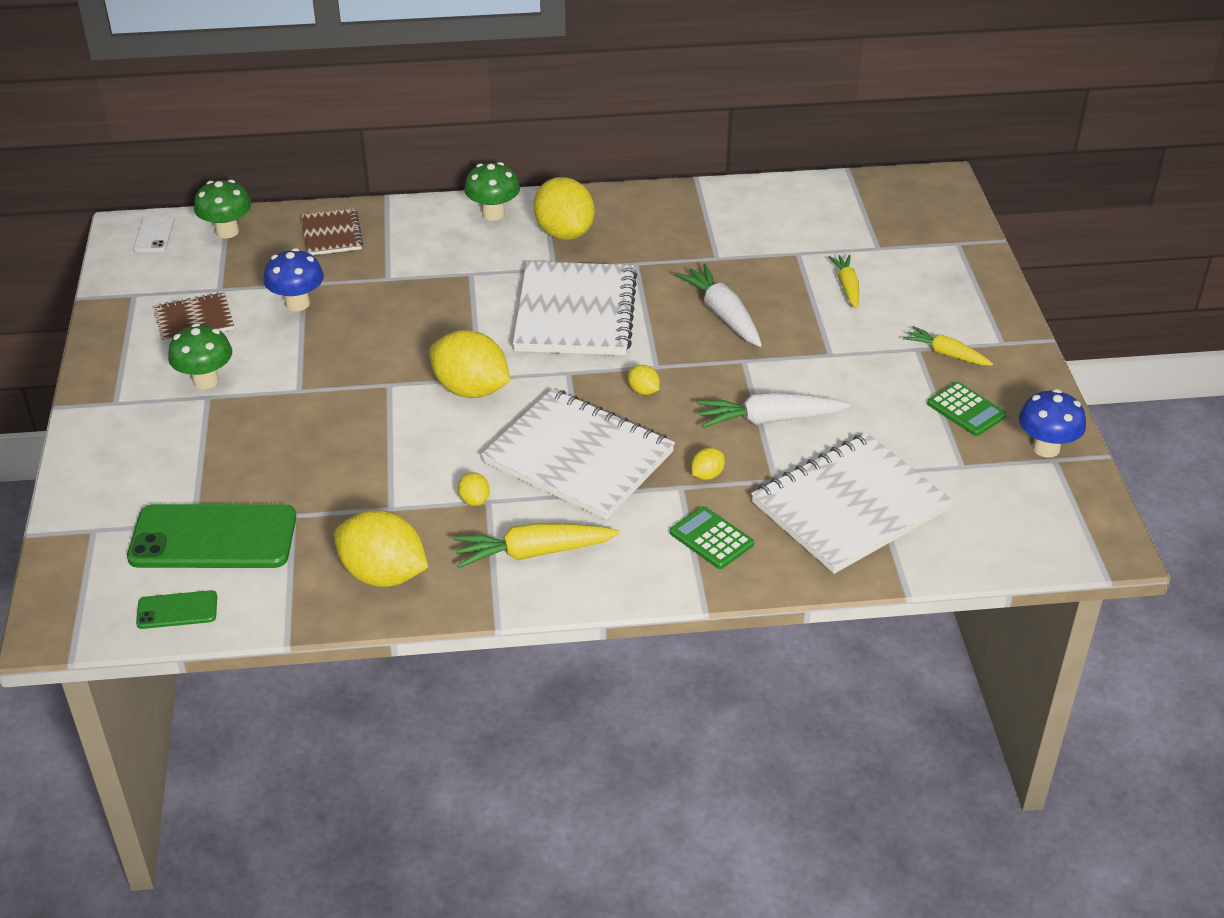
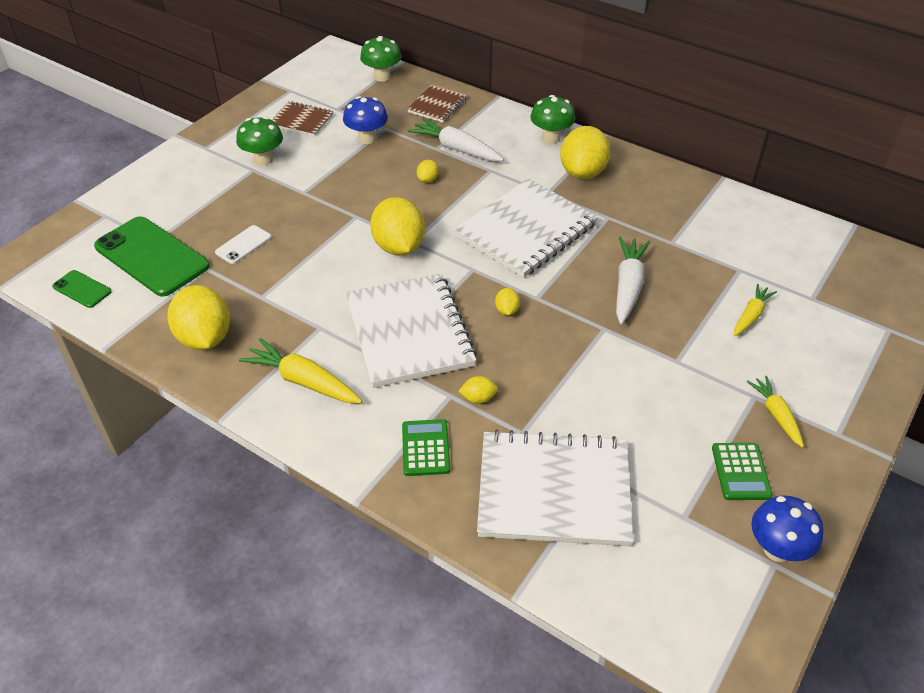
camera: 40 degrees right, 5 degrees up
(154, 234) = (342, 61): white phone -> white phone (243, 245)
(474, 500) = (312, 322): yellow lemon -> yellow lemon (428, 180)
(769, 420) = (571, 384): white carrot -> white carrot (456, 149)

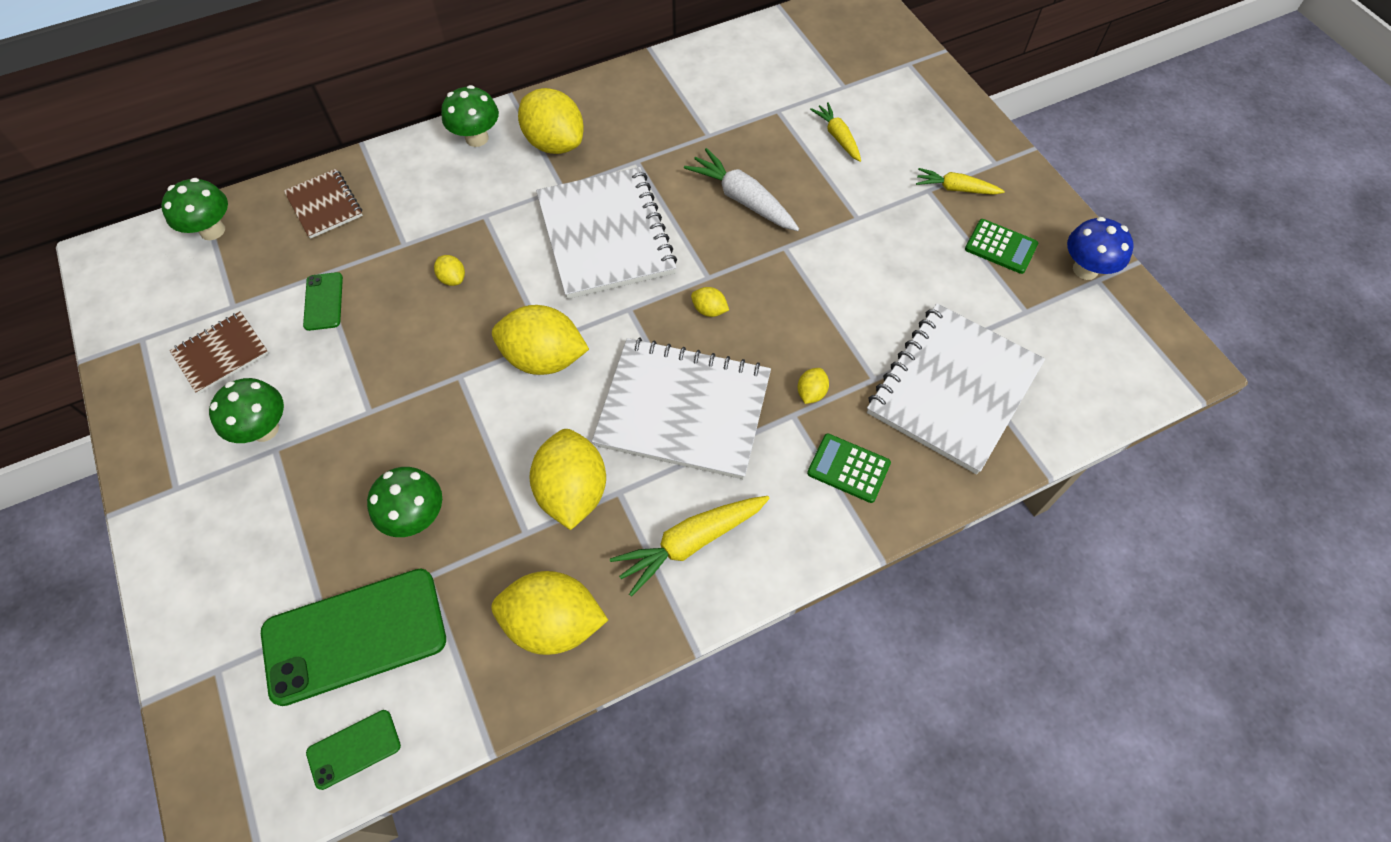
camera: 60 degrees left, 15 degrees up
(243, 245) = (416, 517): white phone -> green mushroom
(305, 305) = (572, 492): none -> yellow lemon
(367, 138) = (323, 301): blue mushroom -> green phone
(456, 149) = (421, 227): white carrot -> none

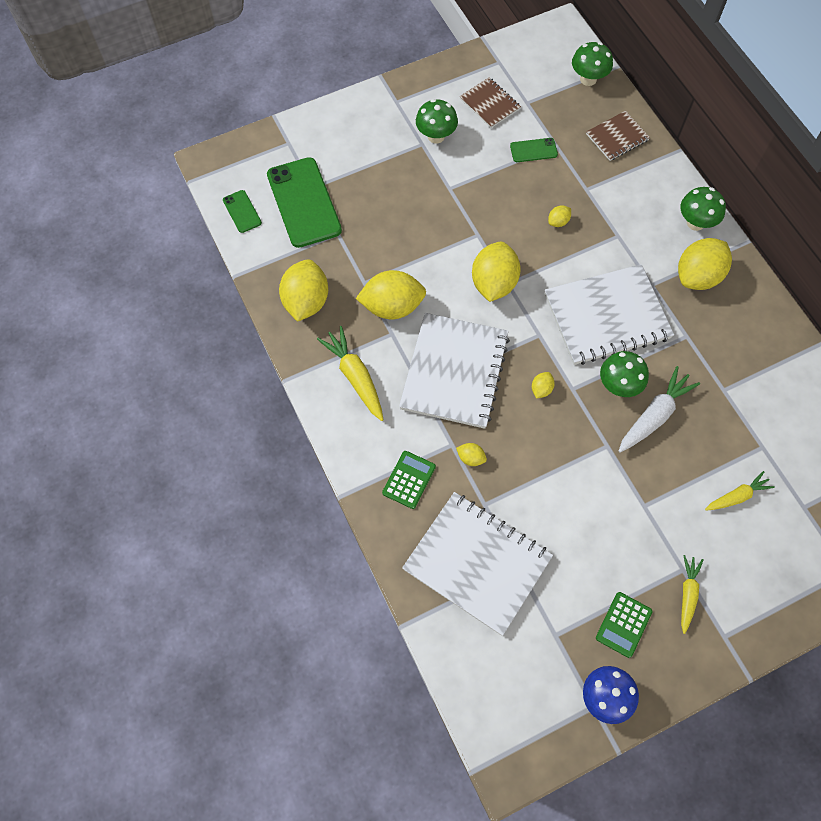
camera: 90 degrees right, 5 degrees up
(416, 517) = (376, 223): green mushroom -> green mushroom (618, 385)

